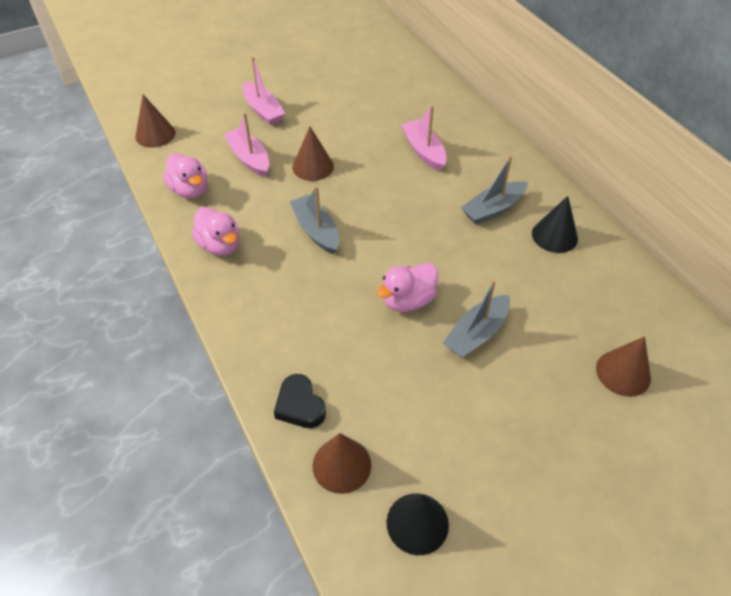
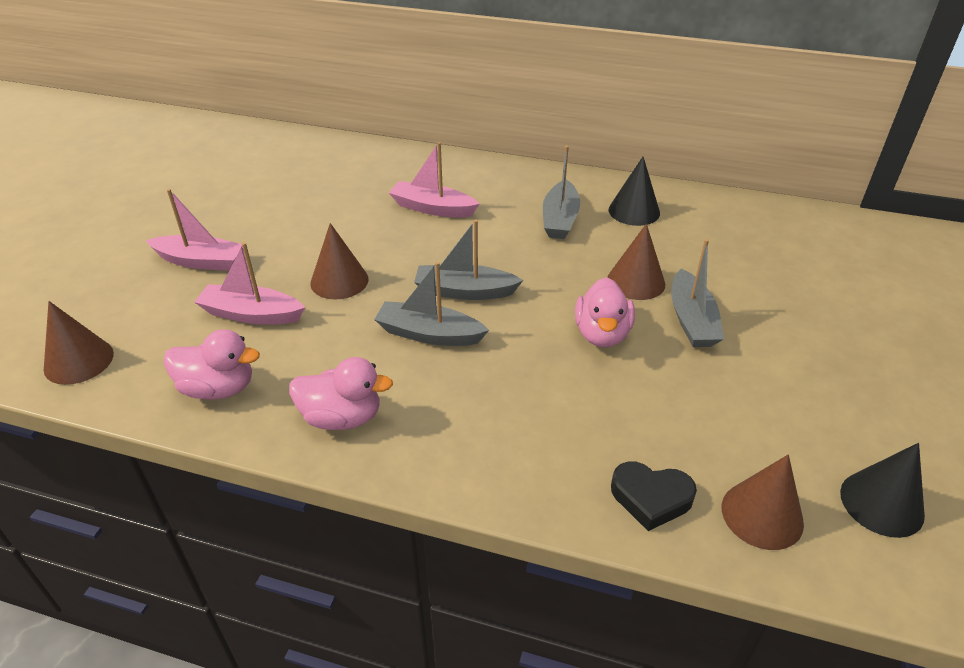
camera: 45 degrees left, 10 degrees down
(368, 218) = (464, 291): none -> grey boat
(623, 373) = (819, 274): brown cone -> brown cone (636, 281)

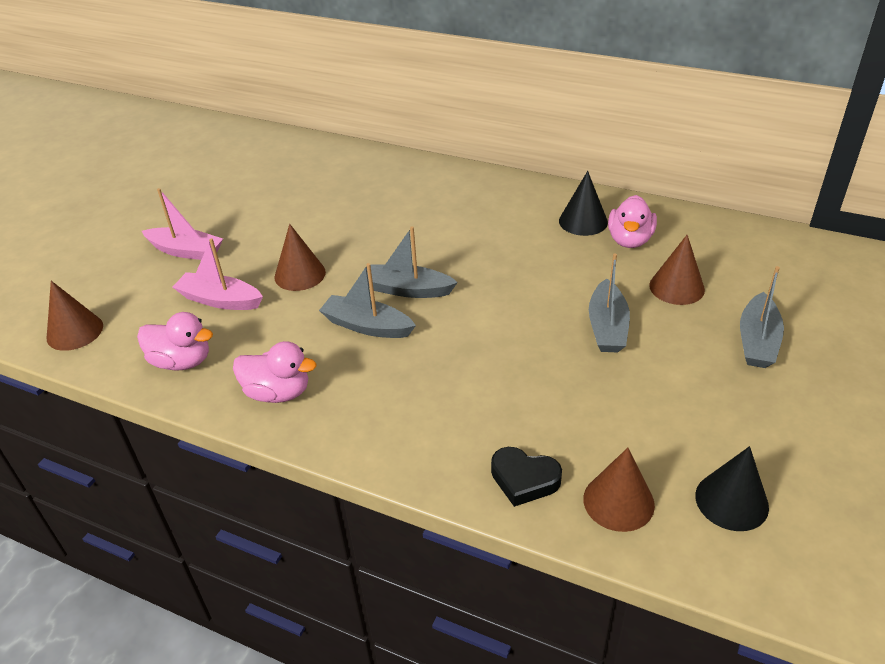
camera: 10 degrees right, 0 degrees up
(432, 208) = (396, 211): pink boat -> none
(560, 219) = (510, 226): grey boat -> grey boat (757, 341)
(602, 334) = (520, 335): pink duck -> pink duck (629, 240)
(636, 281) = (565, 288): brown cone -> brown cone (676, 287)

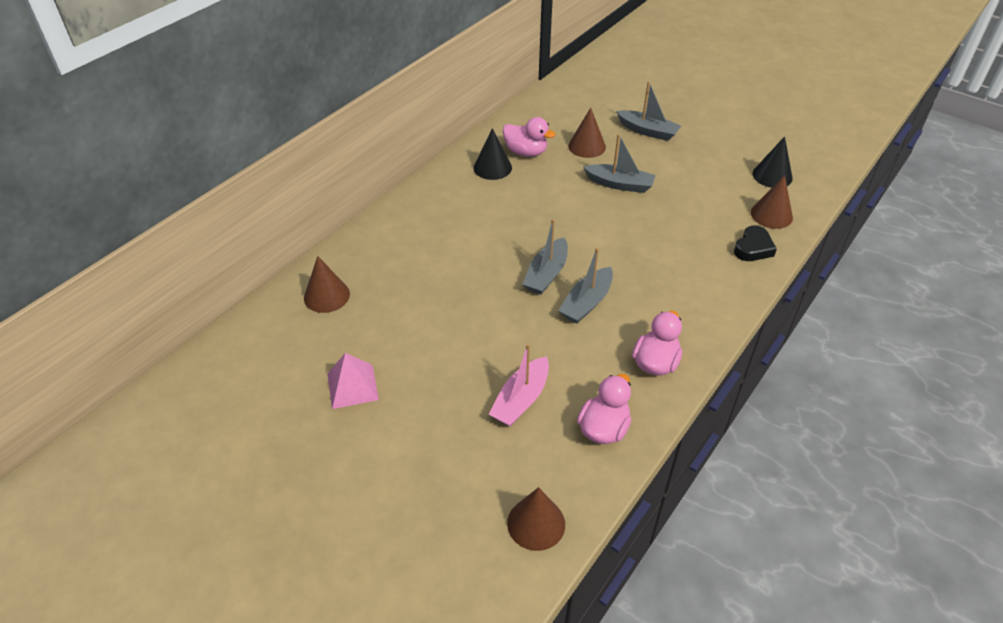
camera: 80 degrees left, 5 degrees up
(186, 251) = (426, 428): pink boat -> none
(233, 204) = (352, 386): none -> pink pyramid
(300, 274) = (501, 340): brown cone -> brown cone (326, 296)

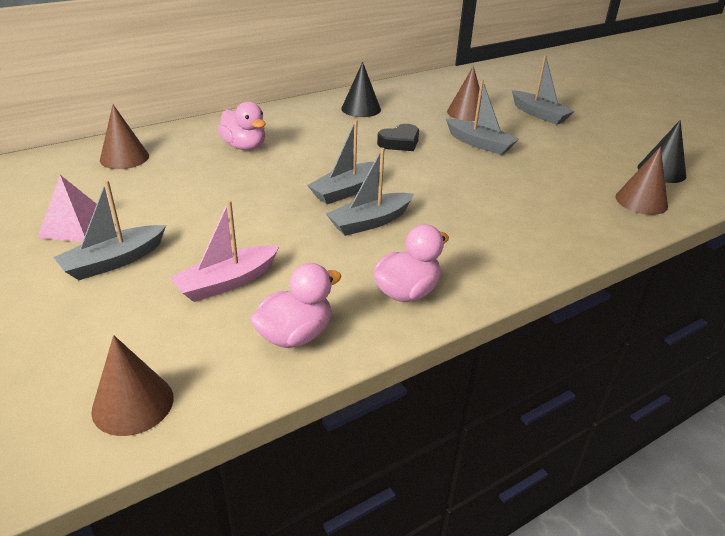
camera: 20 degrees right, 10 degrees down
(417, 410) = (114, 261): none -> grey boat
(526, 152) = (402, 105): pink duck -> pink duck (244, 146)
(753, 248) = (600, 223): black heart -> black heart (400, 142)

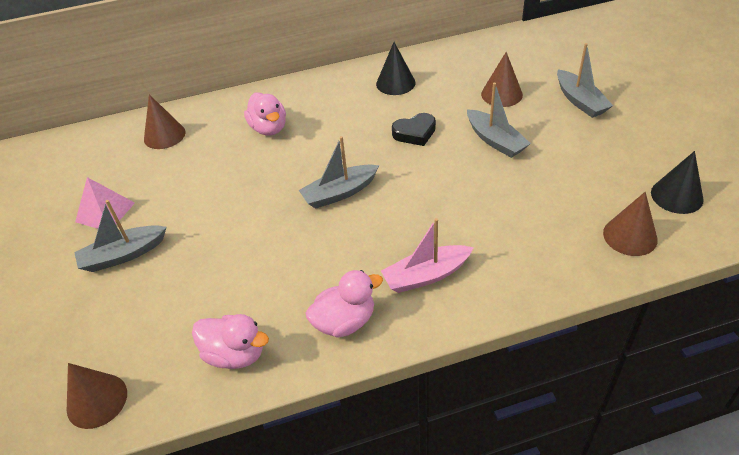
camera: 20 degrees right, 10 degrees up
(227, 282) = (201, 289): pink boat -> pink boat (426, 275)
(295, 335) = (235, 354): pink duck -> pink duck turned 45 degrees clockwise
(370, 222) = (345, 234): grey boat -> none

